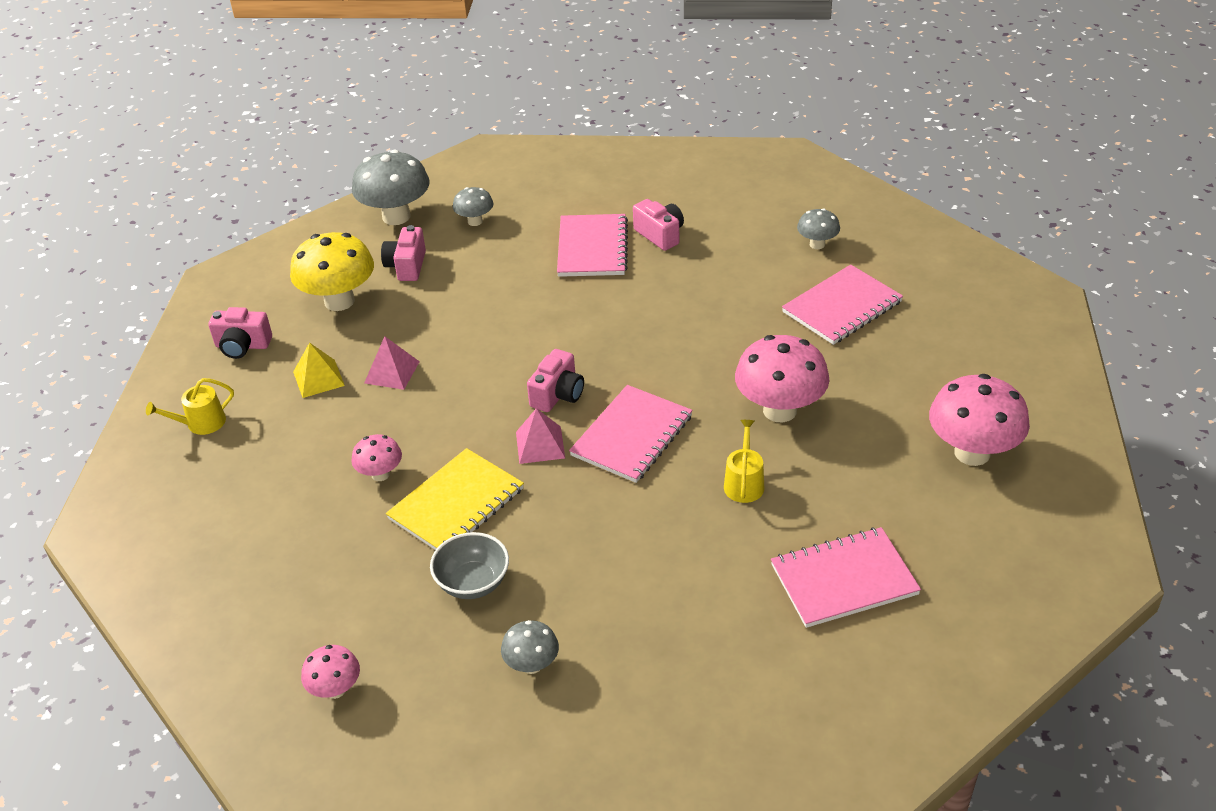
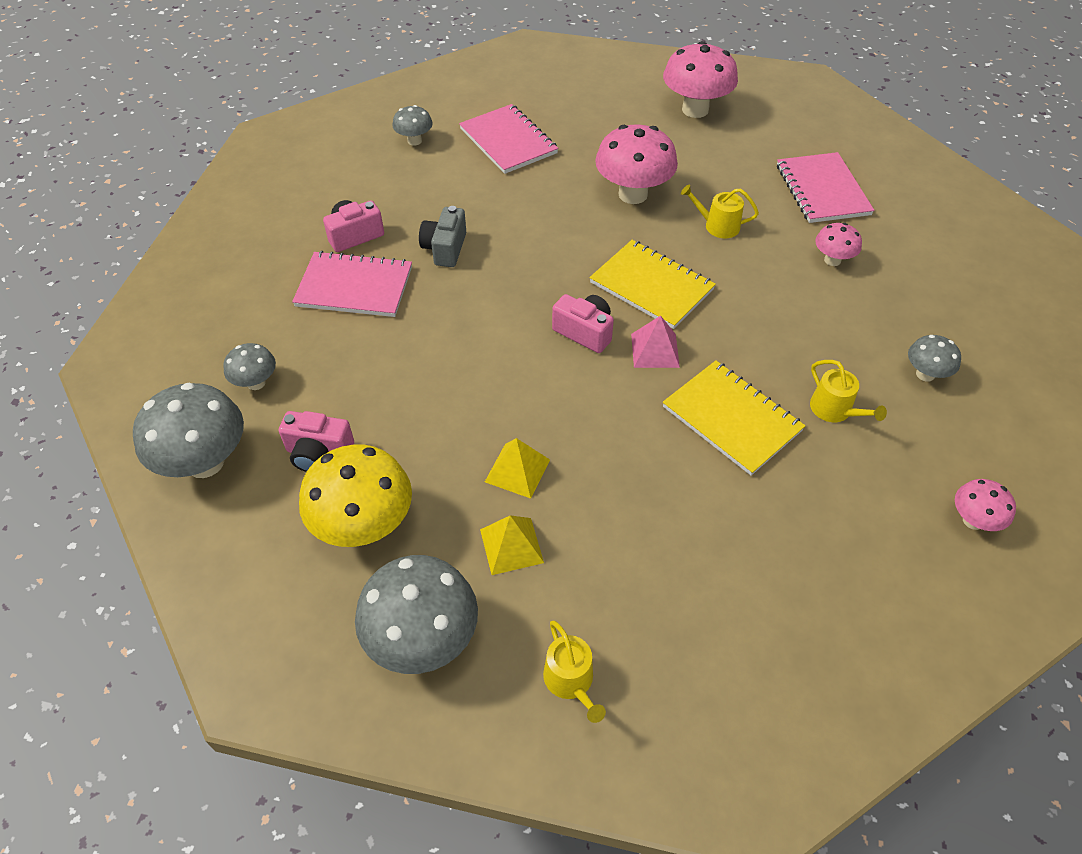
camera: 85 degrees left, 10 degrees up
(242, 346) = (423, 639): pink camera -> grey mushroom
(380, 474) = (684, 482): pink mushroom -> pink mushroom (832, 260)
(392, 372) = (517, 470): pink pyramid -> yellow pyramid
(473, 583) = (834, 410): grey bowl -> yellow watering can
(631, 436) = (651, 286): pink notebook -> yellow notebook
(655, 291) = (445, 248): none -> grey camera

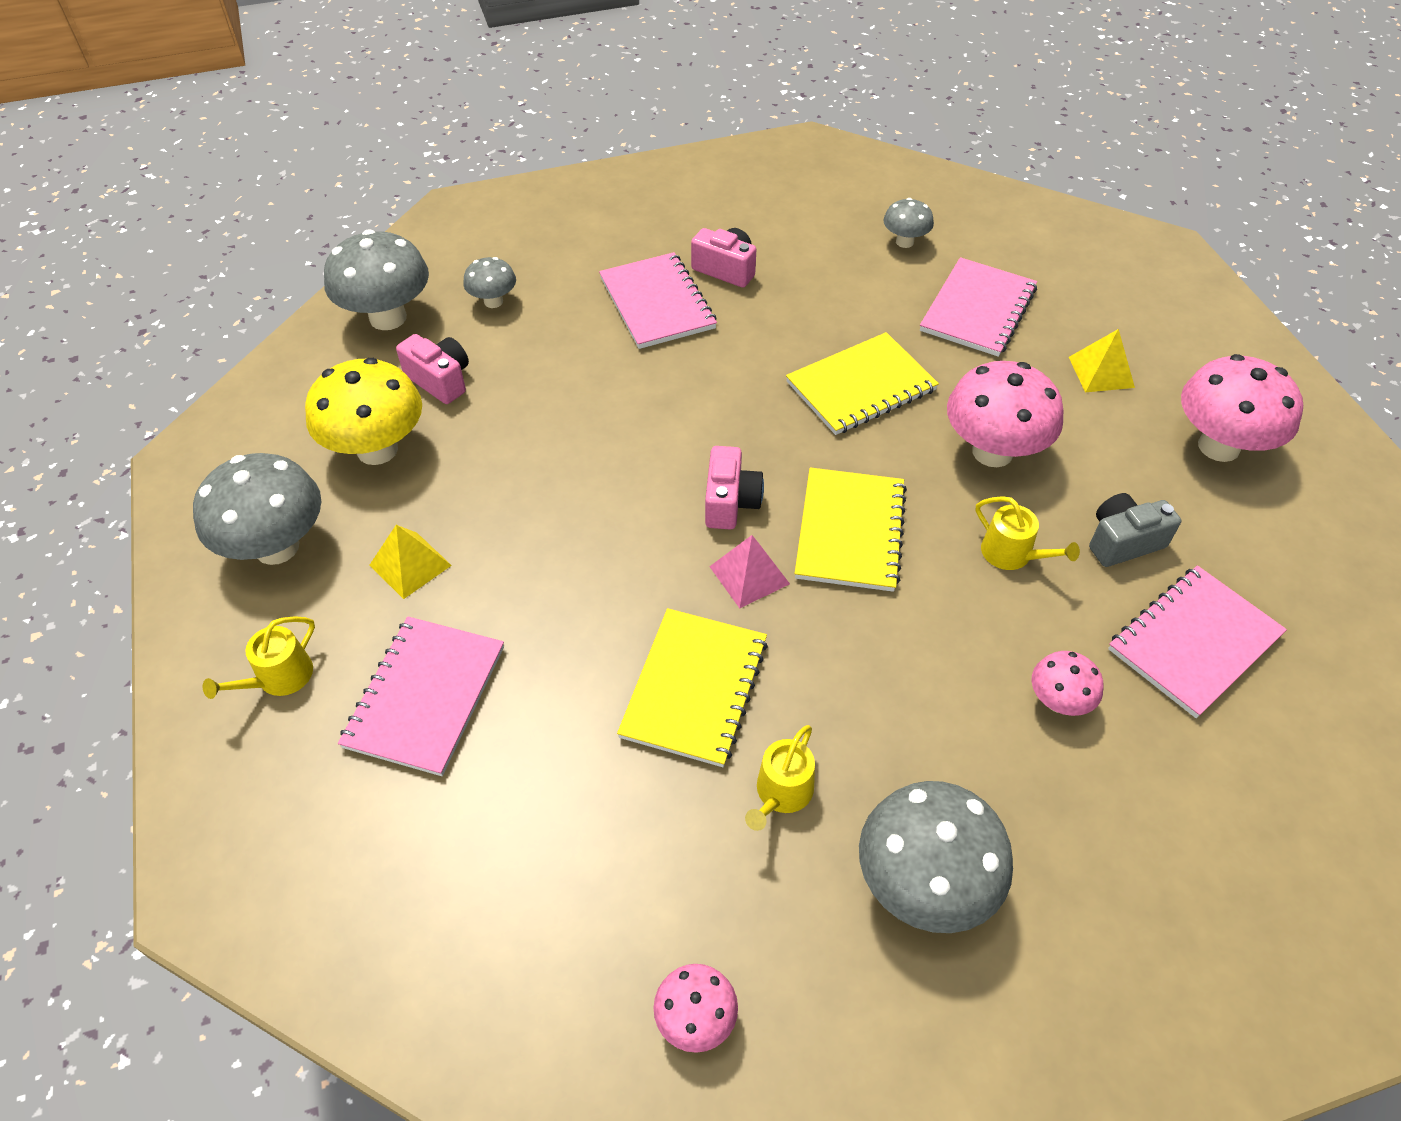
camera: 60 degrees right, 0 degrees up
(318, 453) = (440, 380): pink camera -> pink camera turned 150 degrees clockwise
(445, 248) = (763, 339): grey camera -> grey camera (1123, 542)
(517, 470) = (504, 529): yellow pyramid -> yellow pyramid (1101, 372)
(530, 223) = (861, 386): none -> yellow notebook
(650, 581) = (425, 697): none -> pink notebook
(717, 226) = (1012, 554): yellow watering can -> yellow watering can turned 150 degrees clockwise
(925, 374) = (923, 884): grey mushroom -> grey mushroom, size x1.90

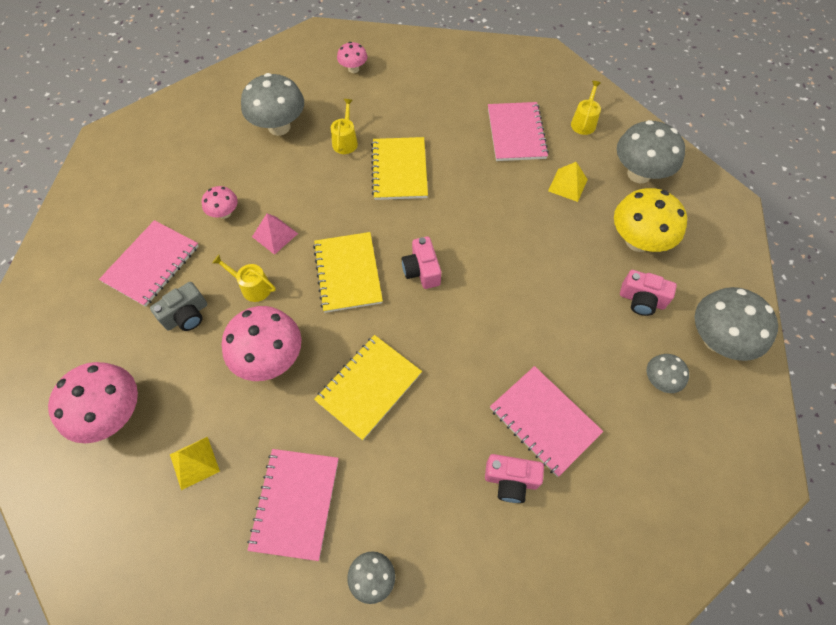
camera: 160 degrees right, 10 degrees up
(749, 575) = (394, 231): pink pyramid -> pink pyramid (275, 235)

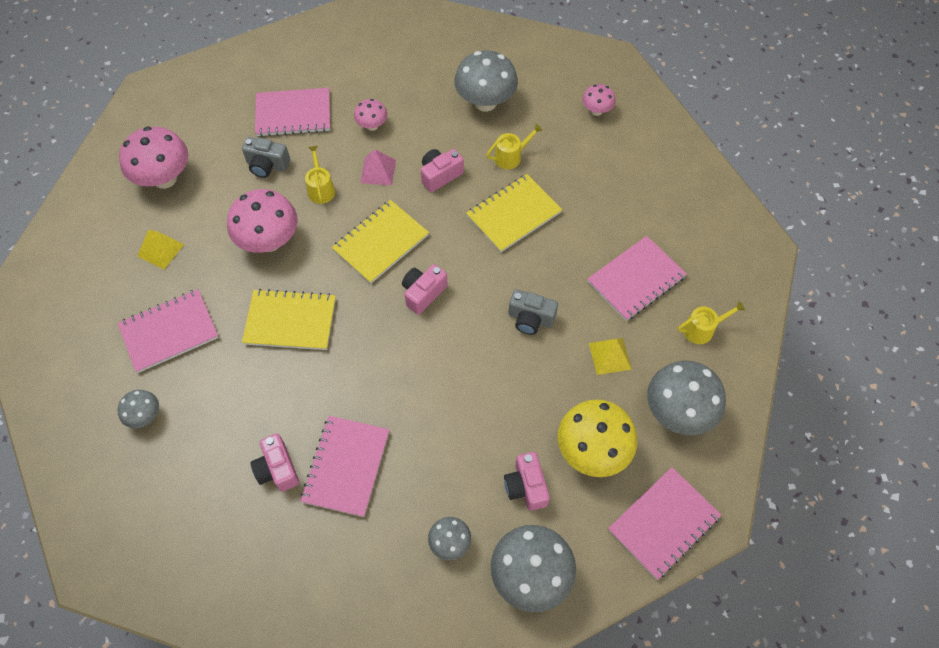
camera: 55 degrees right, 0 degrees up
(320, 195) = (440, 175): none -> pink camera
(500, 213) = (530, 319): none -> grey camera
(719, 233) = (663, 523): none -> pink notebook

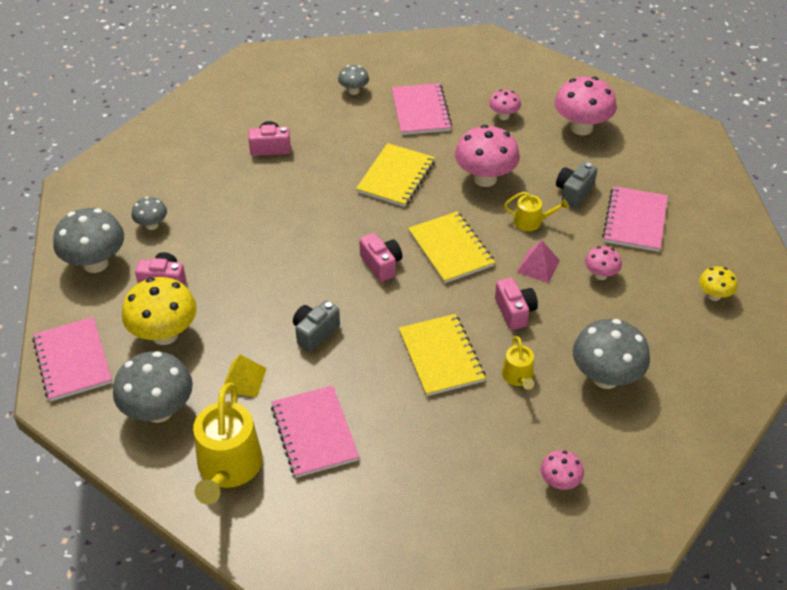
camera: 110 degrees right, 15 degrees down
(160, 250) = (503, 116): yellow pyramid -> pink mushroom
(346, 466) = (249, 183): pink notebook -> none
(367, 50) = (714, 295): none -> yellow mushroom
(702, 329) = (228, 468): yellow watering can -> yellow watering can, size x1.95

